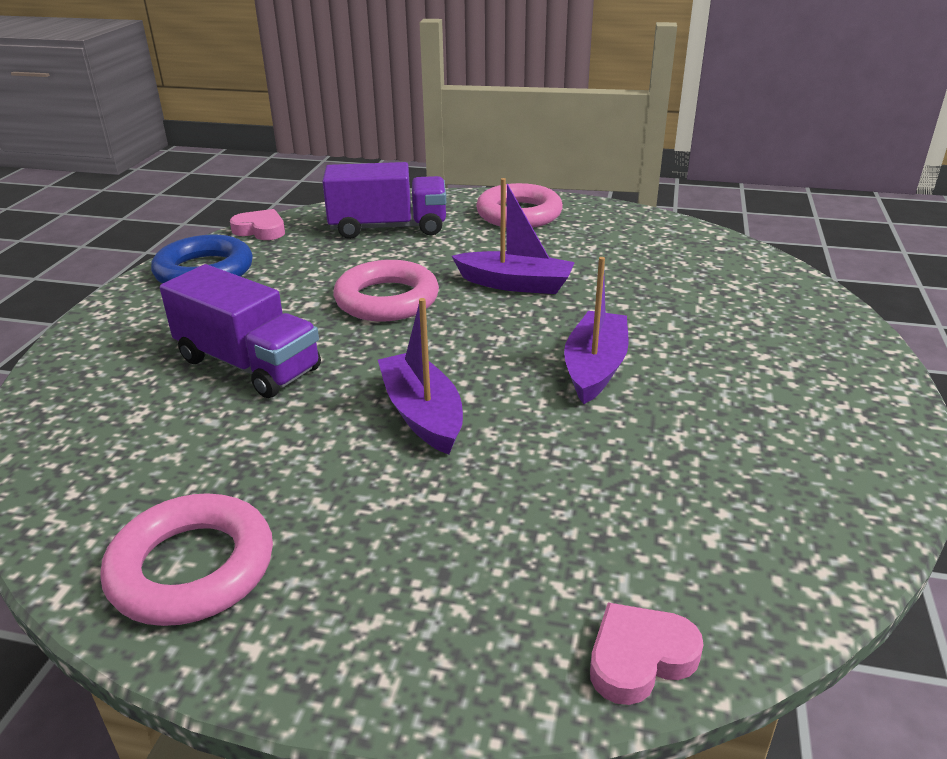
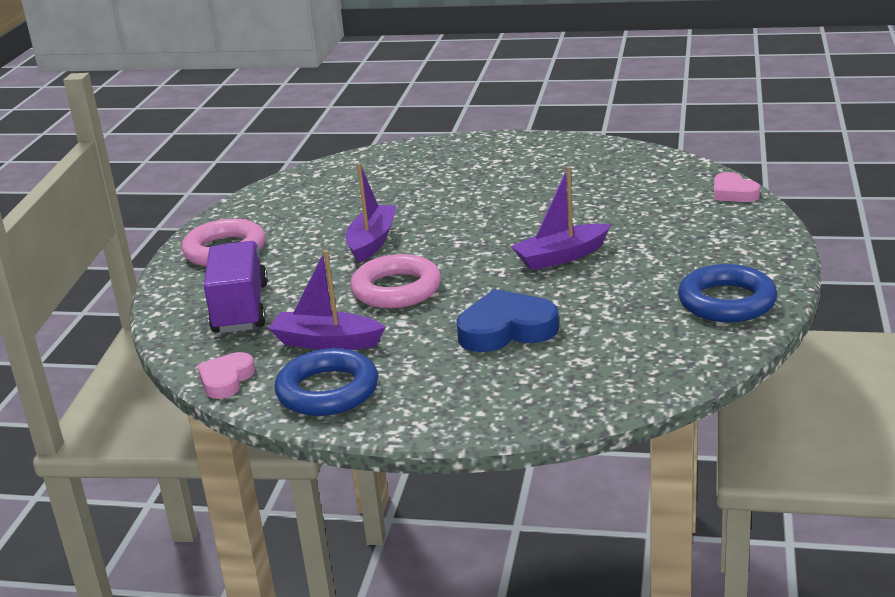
camera: 90 degrees left, 5 degrees down
(192, 568) = (727, 302): pink ring -> blue ring
(248, 364) = (506, 329): purple truck -> blue heart
(595, 368) = (497, 209): purple boat -> purple boat (326, 342)

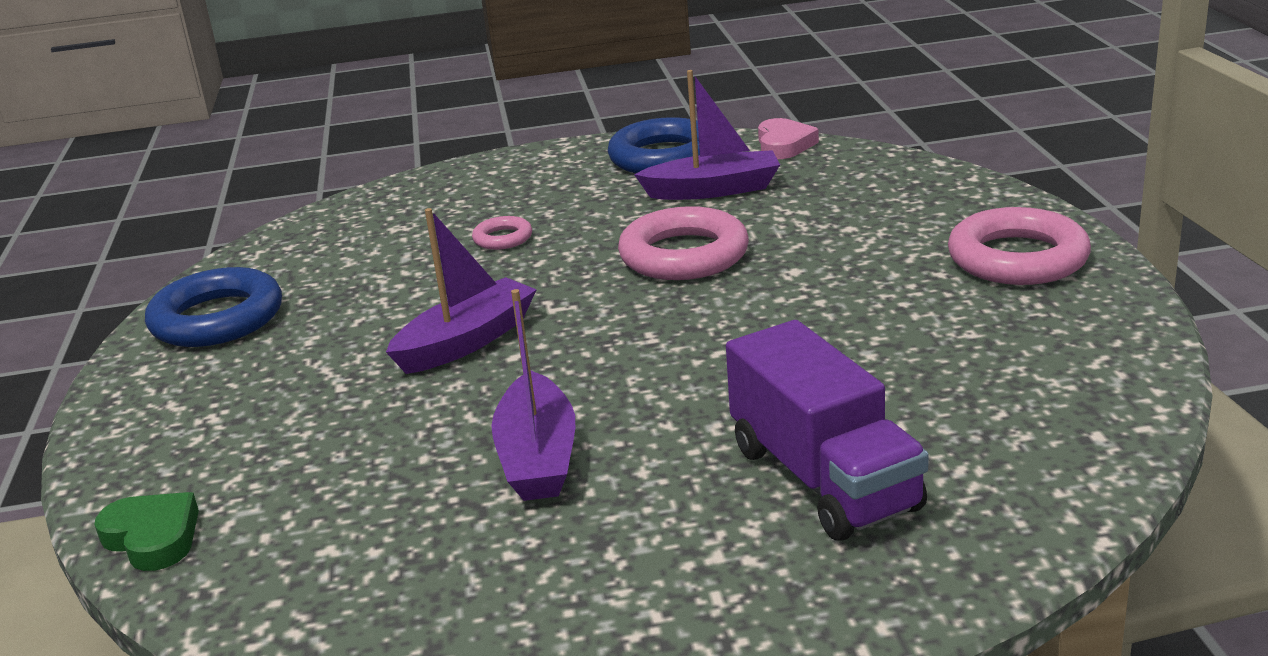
camera: 160 degrees right, 0 degrees up
(240, 309) = (869, 199): purple truck -> purple truck (824, 478)
(372, 242) = (794, 312): purple boat -> purple boat (538, 457)
(506, 329) = (503, 238): blue heart -> pink ring
(733, 193) = (153, 537): pink heart -> green heart

